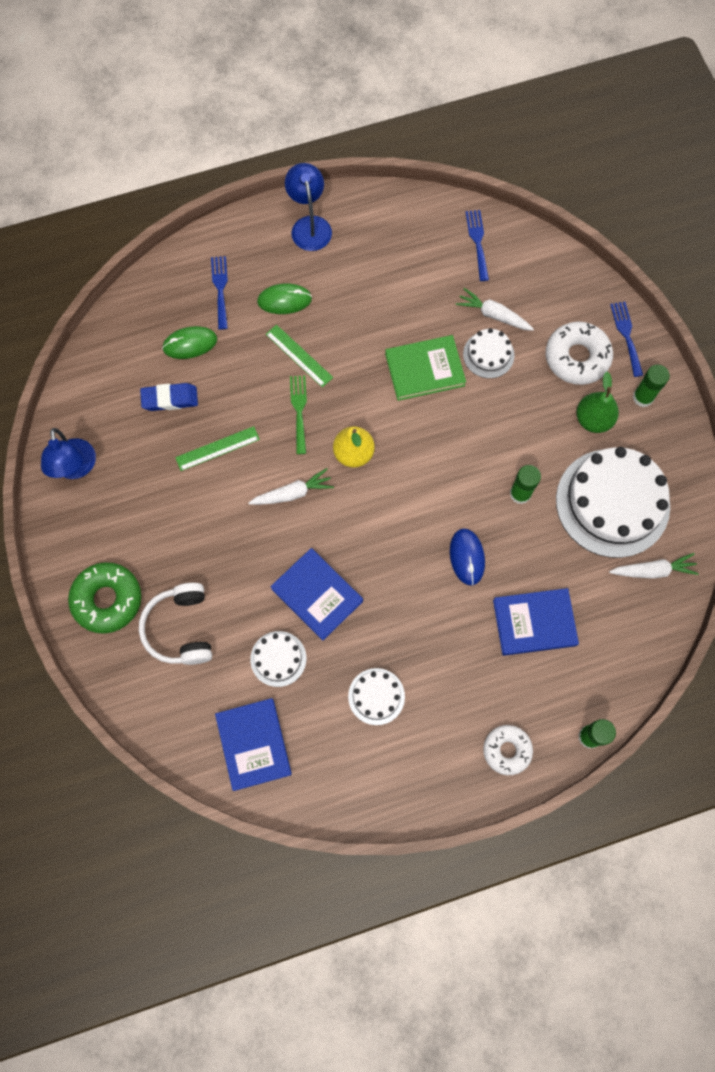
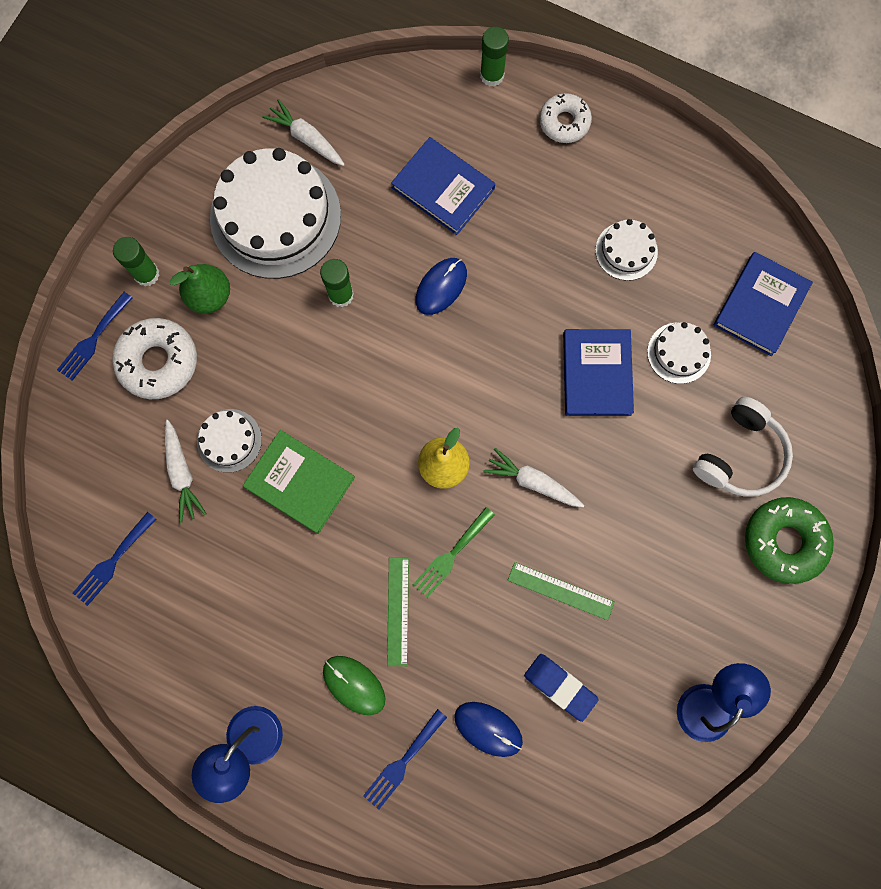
camera: 135 degrees left, 5 degrees up
(190, 344) = (488, 729): green mouse -> blue mouse

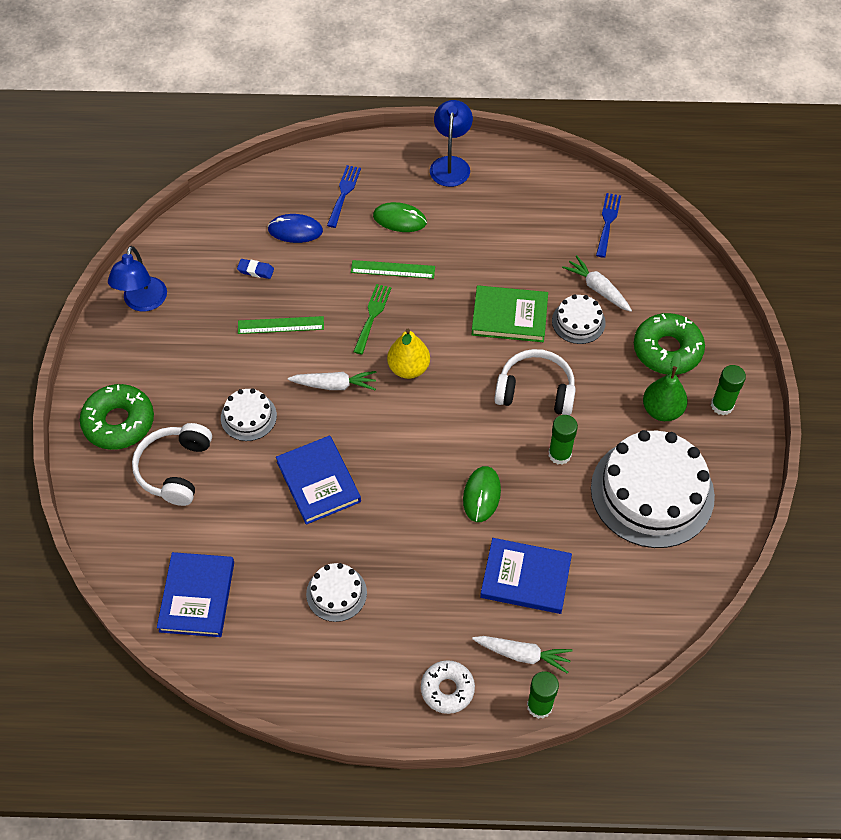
camera: 155 degrees right, 20 degrees down
(93, 339) = (726, 345): blue fork -> none
(158, 362) = (667, 350): white donut -> green donut
(306, 139) = (670, 569): white carrot -> white carrot (523, 655)
(324, 376) = (535, 391): none -> white headphones
(398, 611) = (393, 269): green ruler -> green ruler turned 60 degrees counterclockwise
(441, 287) = (481, 495): blue mouse -> green mouse
(560, 686) = (256, 270): blue eraser -> blue eraser, size x0.63
(679, 353) = (255, 526): white cake -> white cake (248, 416)

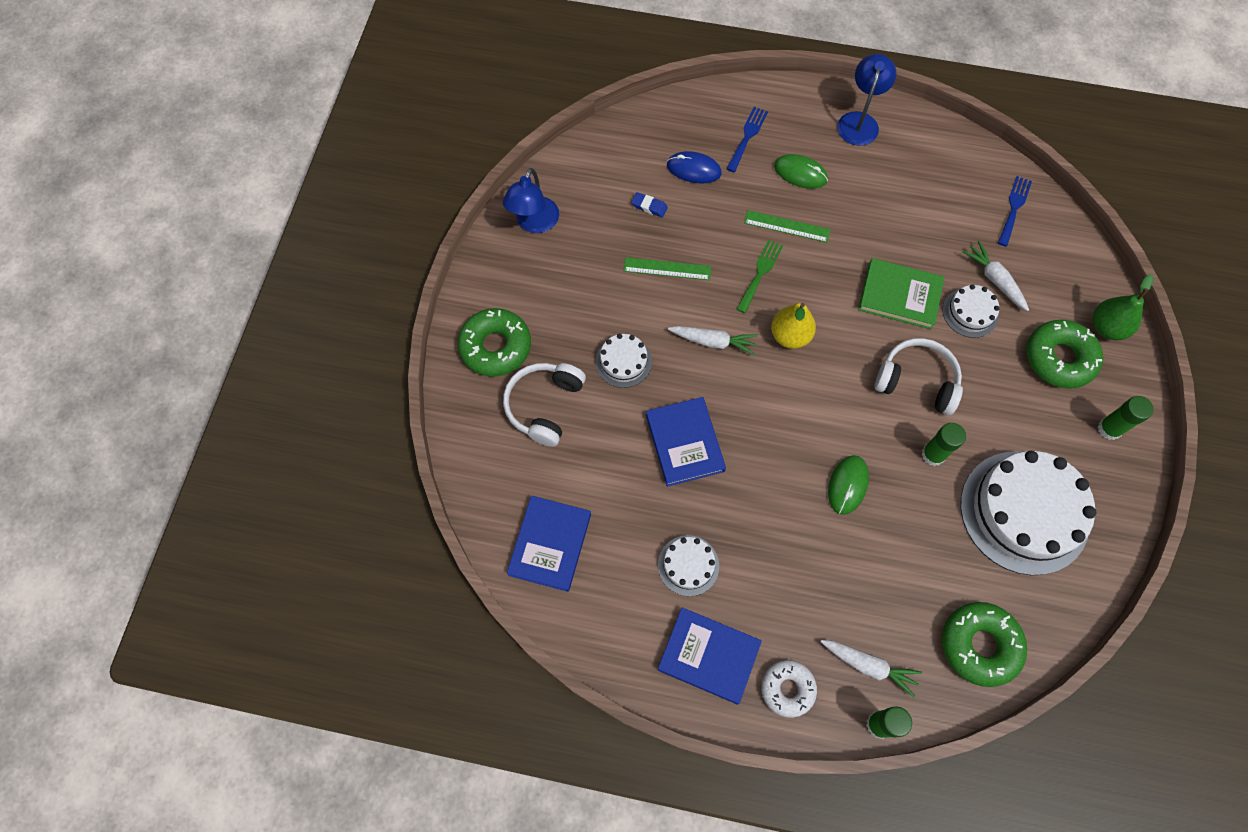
camera: 10 degrees right, 10 degrees up
(525, 578) = (882, 582): blue book -> blue book (709, 656)
(625, 618) = (979, 645): none -> green donut
(662, 410) = (1045, 424): green pear -> green pear (1106, 327)

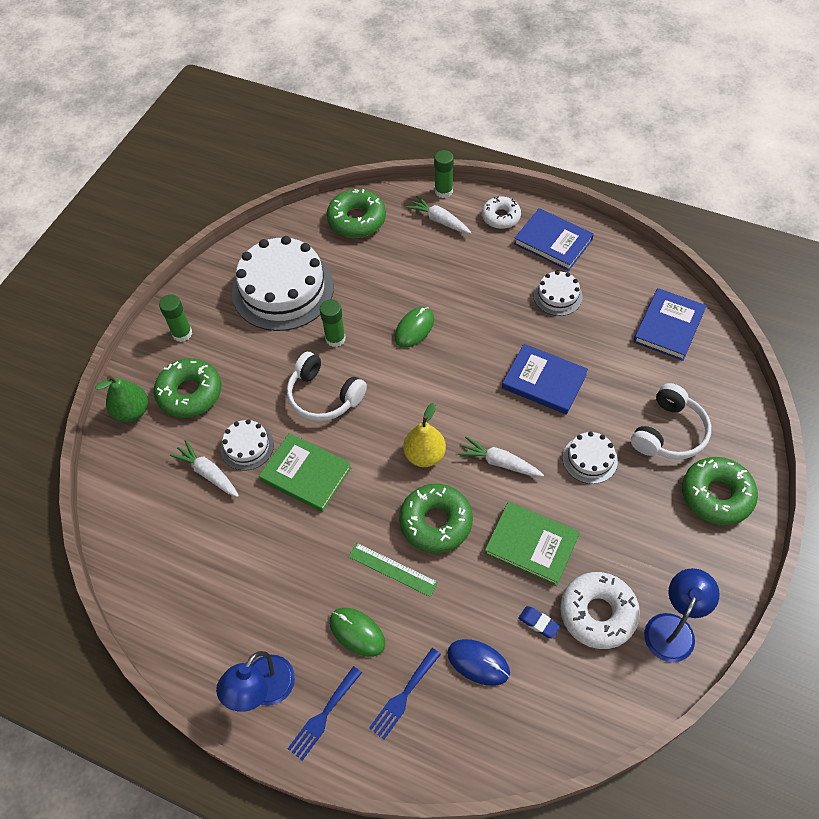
camera: 165 degrees left, 10 degrees down
(599, 223) = (598, 613): none -> white donut
(667, 269) = (531, 545): green ruler -> green book
(684, 443) = (544, 381): blue book -> blue book turned 60 degrees counterclockwise
(760, 273) = (436, 522): green fork -> green donut
(994, 279) = (208, 473): white carrot -> white carrot turned 150 degrees clockwise
(1014, 208) = (148, 544): blue fork -> blue fork (323, 716)

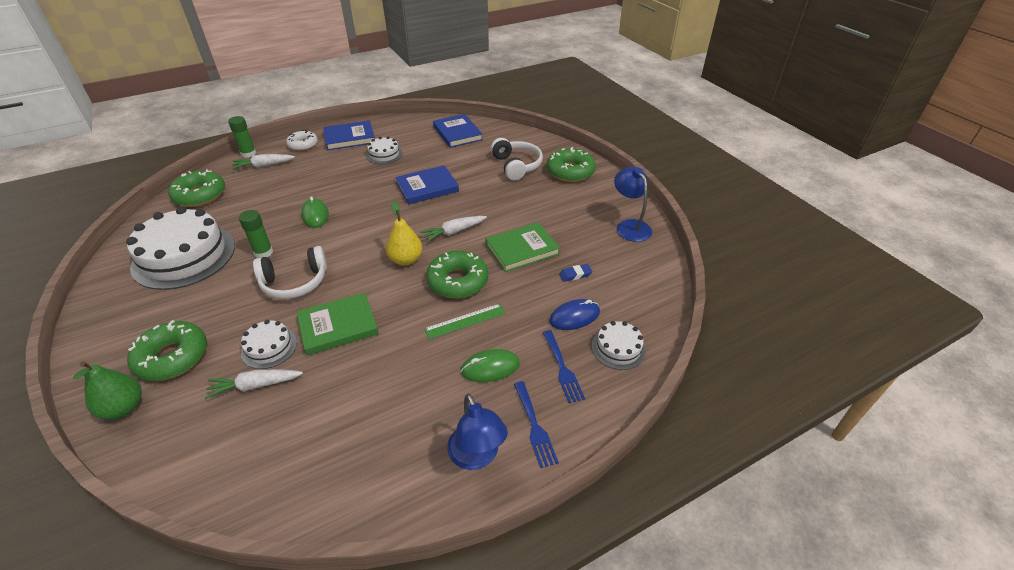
camera: 55 degrees left, 15 degrees down
(182, 333) = (116, 332): green glue stick -> none
(590, 459) = (497, 199): white cake -> white cake (618, 348)
(598, 613) = (593, 248): white donut -> none

